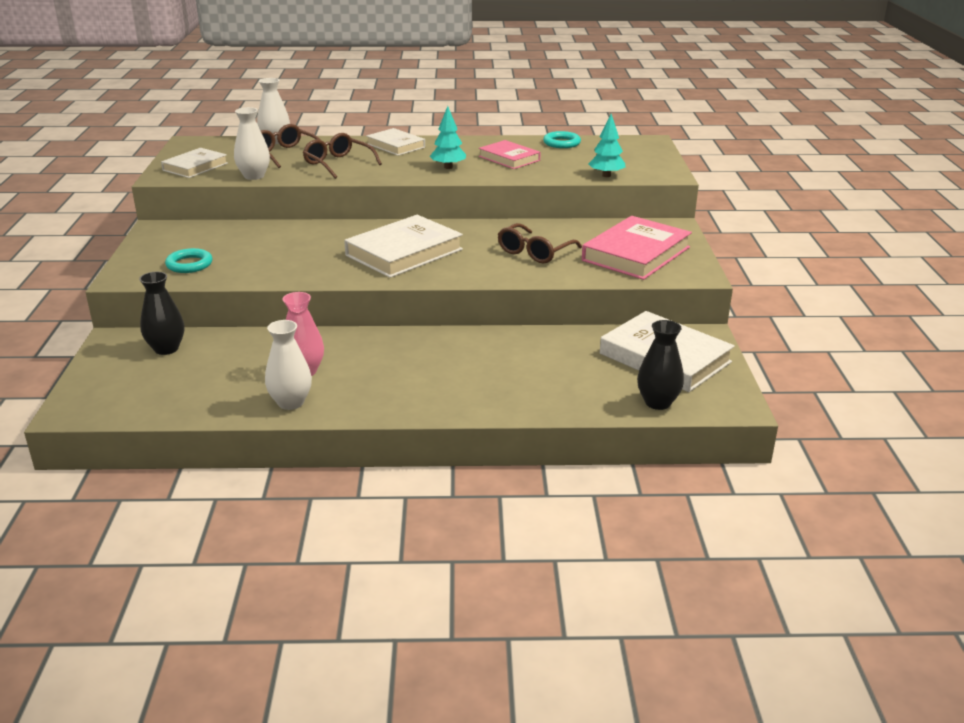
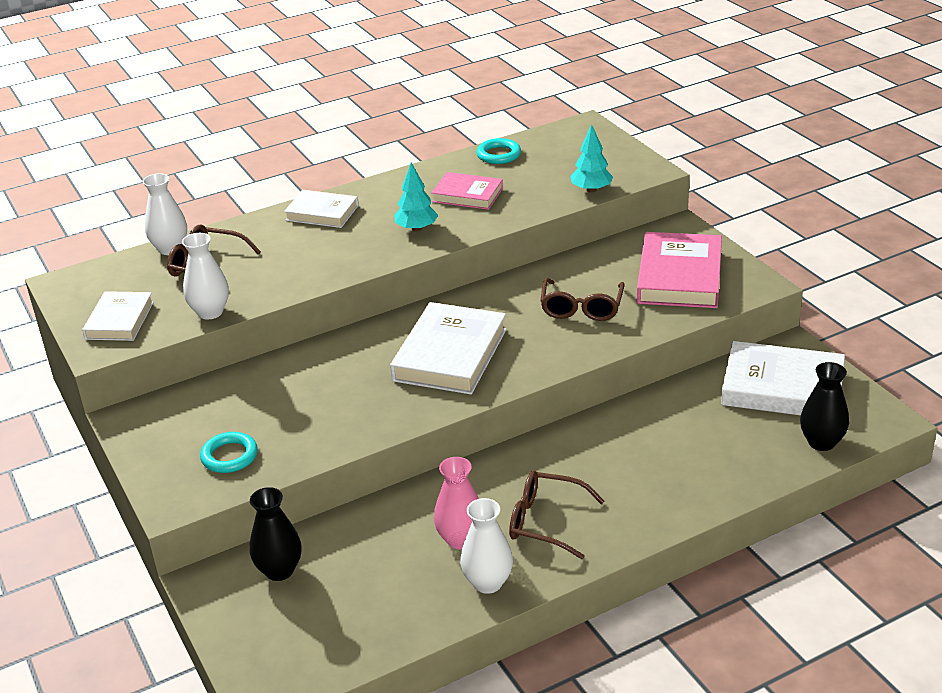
camera: 25 degrees left, 5 degrees up
(337, 164) = (287, 262): brown glasses -> brown glasses (545, 522)

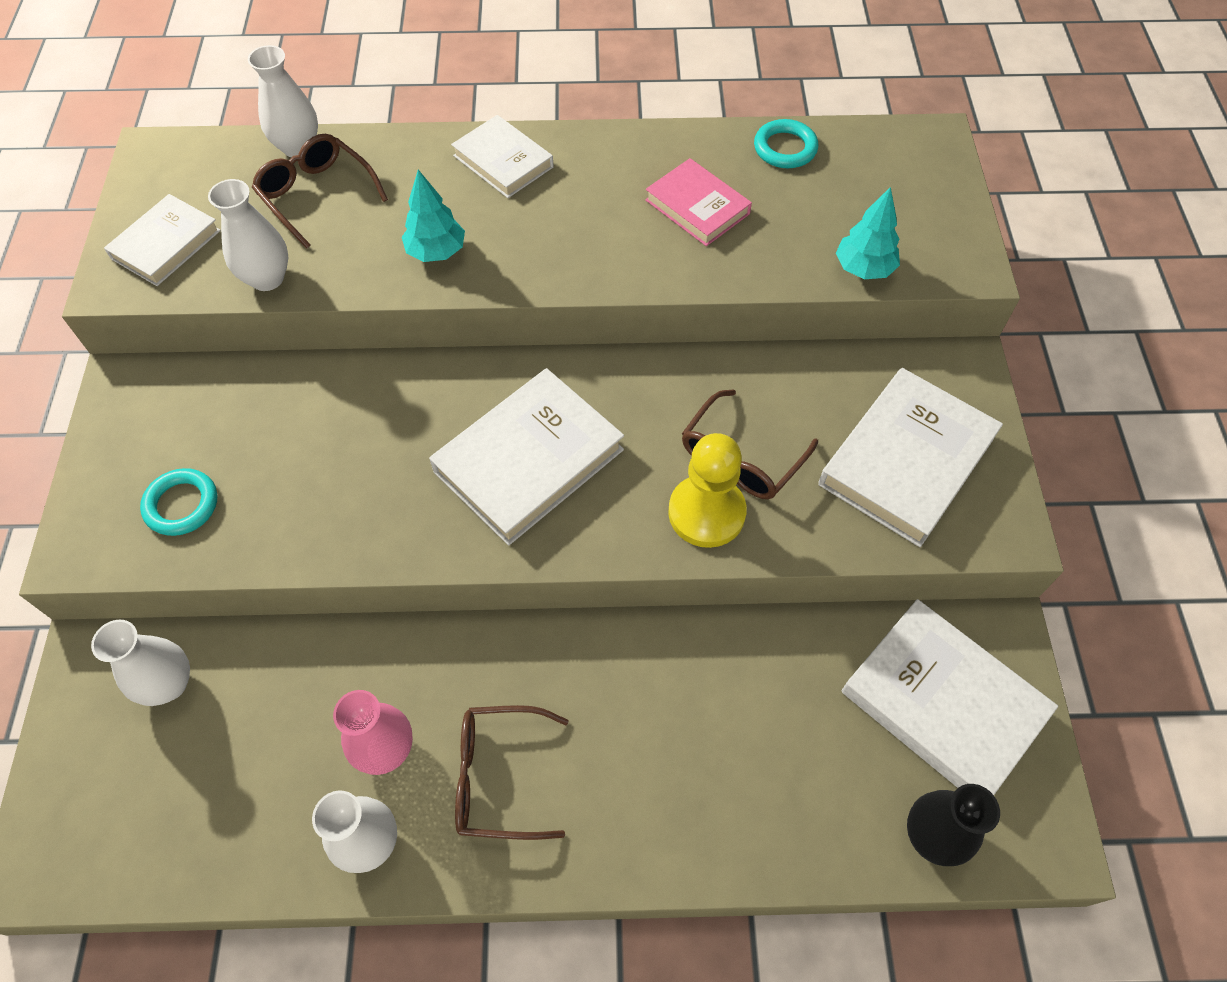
camera: 25 degrees right, 25 degrees up
(279, 570) = (169, 684): black vase -> white vase
(416, 228) = (595, 241): turquoise tree -> turquoise tree (436, 252)
(545, 522) = (498, 776): brown glasses -> brown glasses turned 45 degrees counterclockwise
(581, 338) = (706, 513): none -> yellow pawn
(680, 277) = (906, 461): pink book -> white book

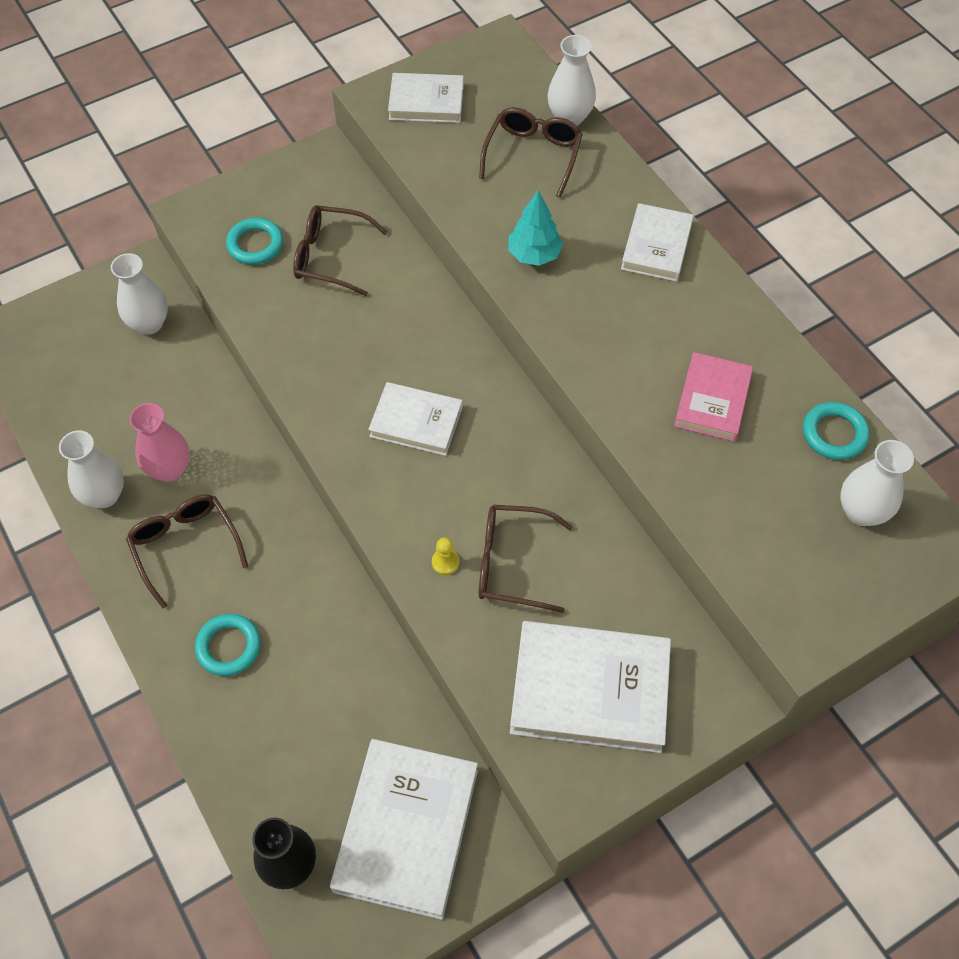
camera: 60 degrees right, 0 degrees up
(262, 441) = (330, 257): none -> brown glasses
(267, 278) = (438, 173): white vase -> white vase (861, 512)
(529, 461) = (416, 422): white book -> white book, size x0.60
(651, 785) = (228, 647): none -> turquoise ring
(706, 513) = (445, 562): yellow pawn -> yellow pawn, size x0.41
(863, 268) = (738, 554): turquoise tree -> none

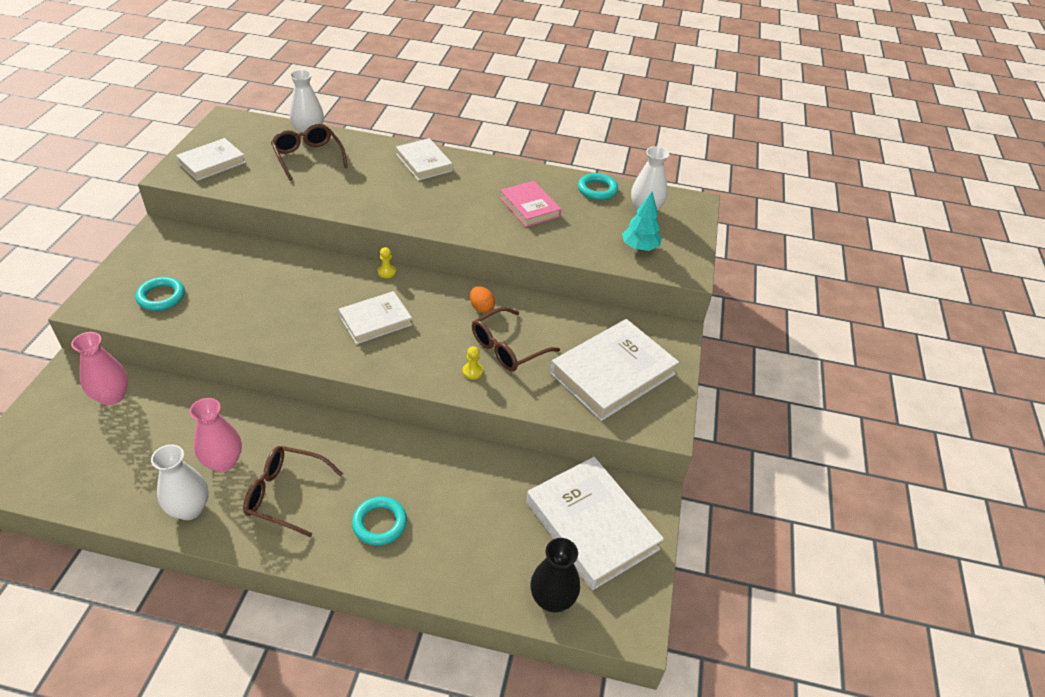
camera: 50 degrees left, 15 degrees down
(149, 323) = (112, 396): white vase -> pink vase
(330, 257) = (223, 276): brown glasses -> none
(490, 366) = (386, 272): none -> yellow pawn
(534, 254) = (363, 197): turquoise tree -> turquoise tree (639, 247)
(540, 490) = (481, 308): none -> orange egg

